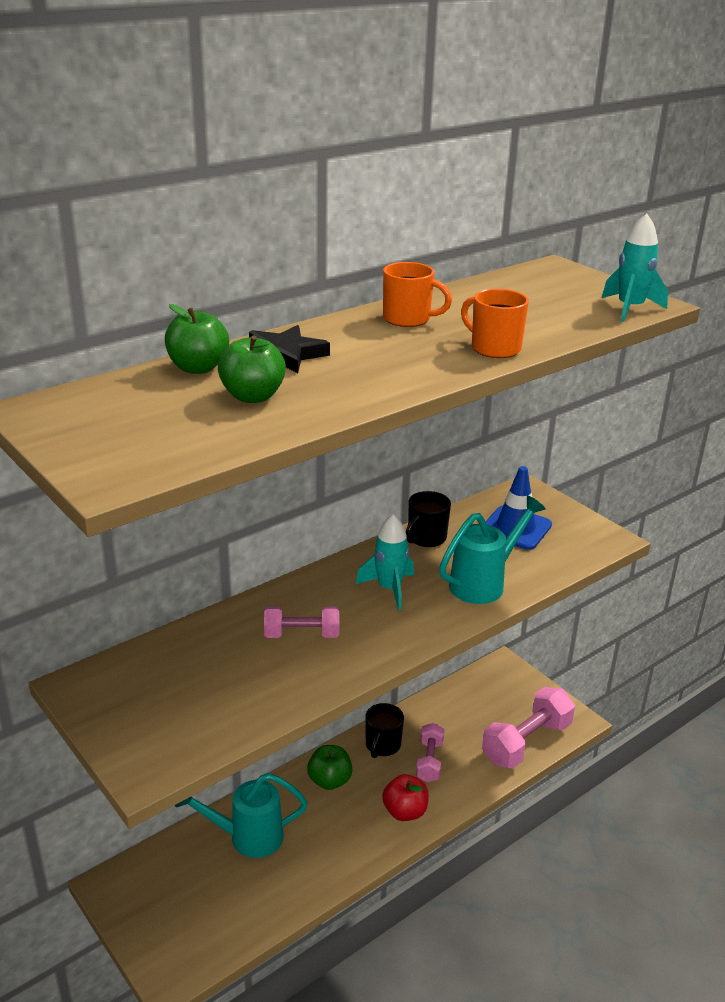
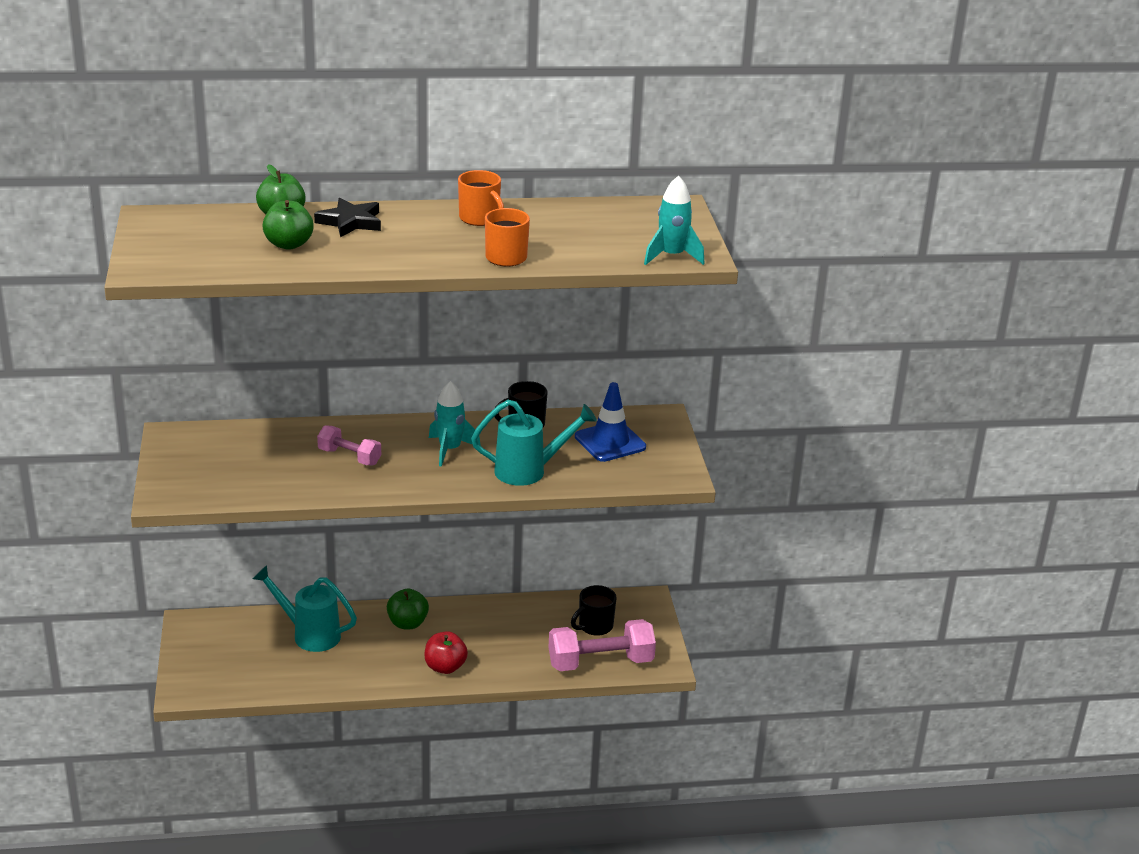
camera: 30 degrees right, 0 degrees up
(382, 745) = (475, 617): black mug -> black mug (594, 626)
(429, 761) = (502, 642): pink dumbbell -> none

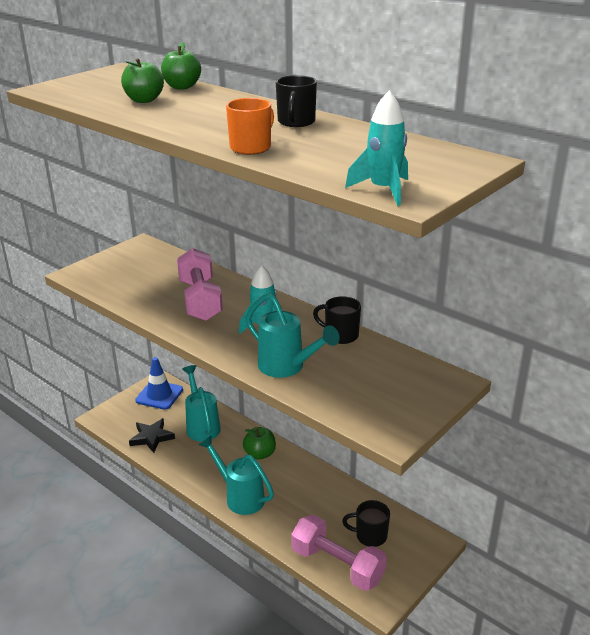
camera: 50 degrees right, 0 degrees up
(349, 457) = (200, 300): pink dumbbell -> pink dumbbell, size x1.73
(350, 222) = (210, 100): black star -> black star (151, 437)
(445, 667) = (240, 496): red apple -> turquoise watering can
(480, 219) = (296, 122): orange mug -> black mug
(610, 442) = (380, 379): blue traffic cone -> blue traffic cone (159, 395)

